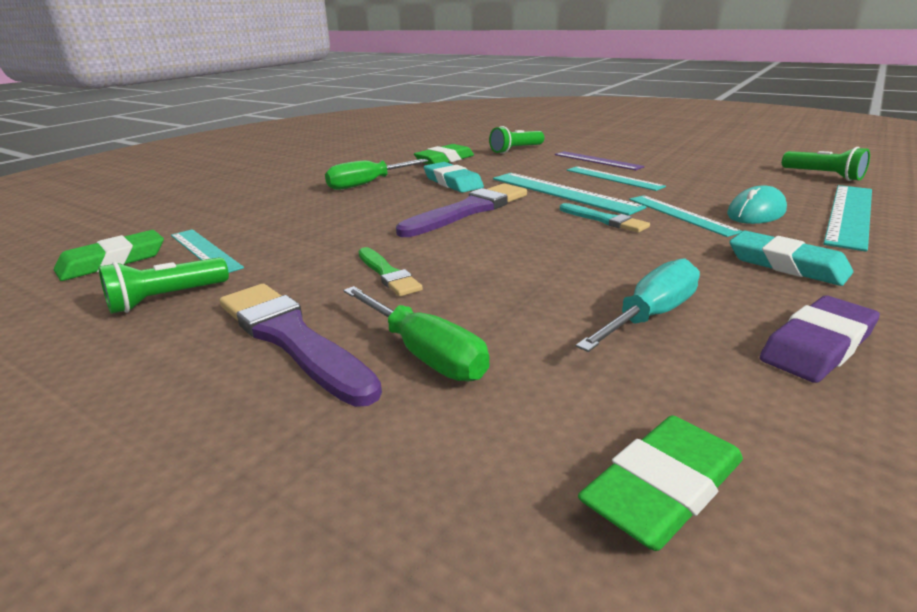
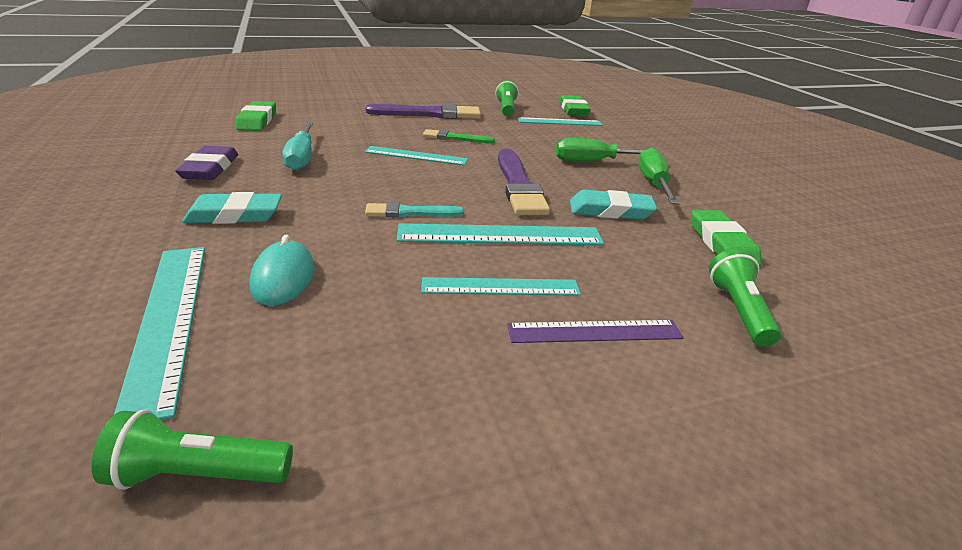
camera: 125 degrees right, 5 degrees up
(424, 353) = (375, 123): green screwdriver -> green screwdriver (594, 161)
(681, 215) = (355, 244): turquoise ruler -> turquoise ruler (416, 156)

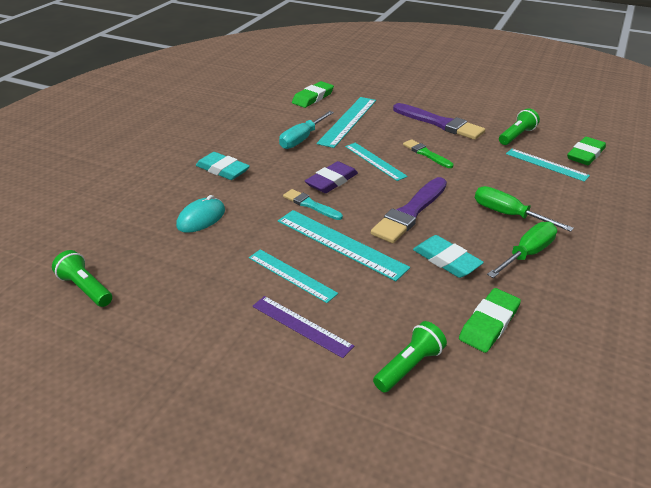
camera: 45 degrees right, 5 degrees up
(168, 320) = (138, 218): turquoise ruler -> turquoise ruler (348, 121)
(210, 168) = (246, 131): purple eraser -> purple eraser (331, 181)

